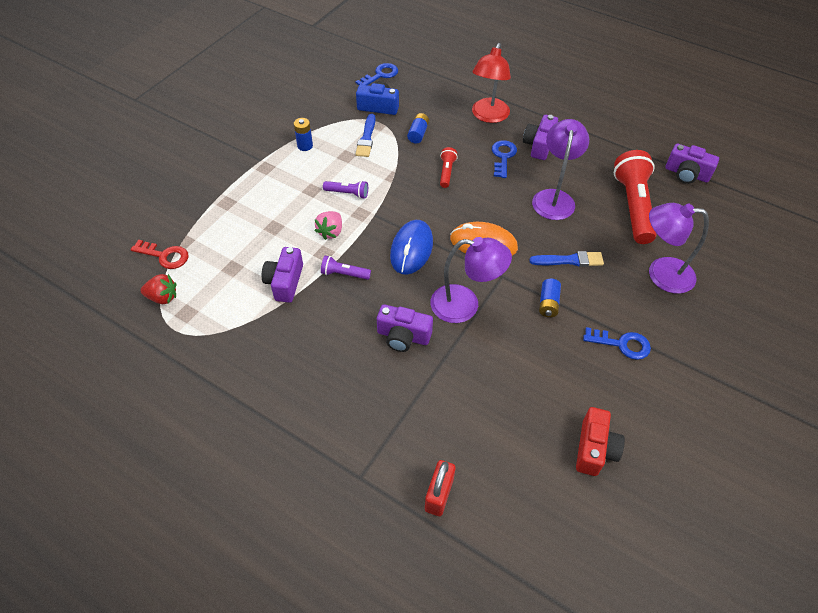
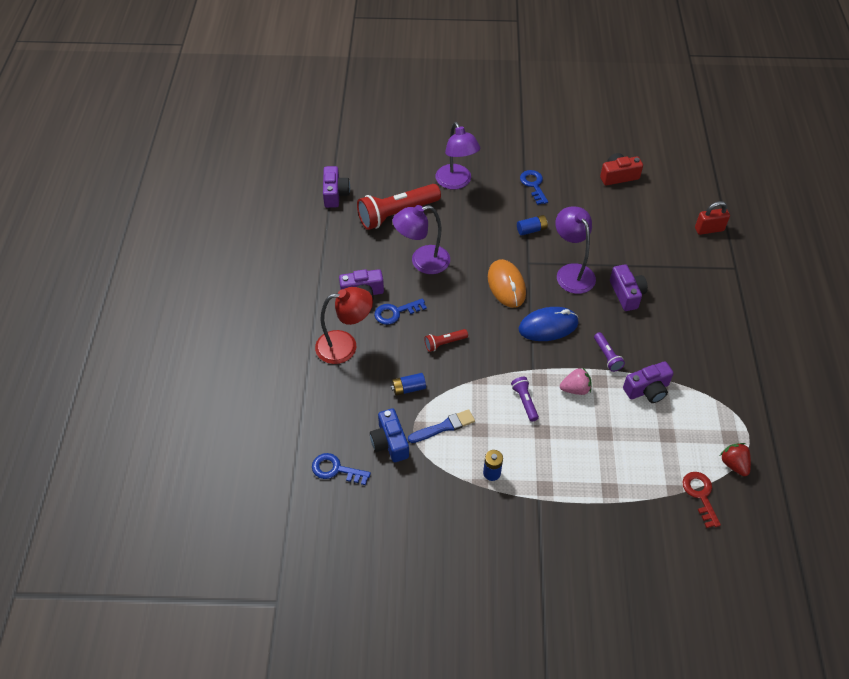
camera: 120 degrees left, 0 degrees up
(569, 260) = (482, 231): blue brush -> none

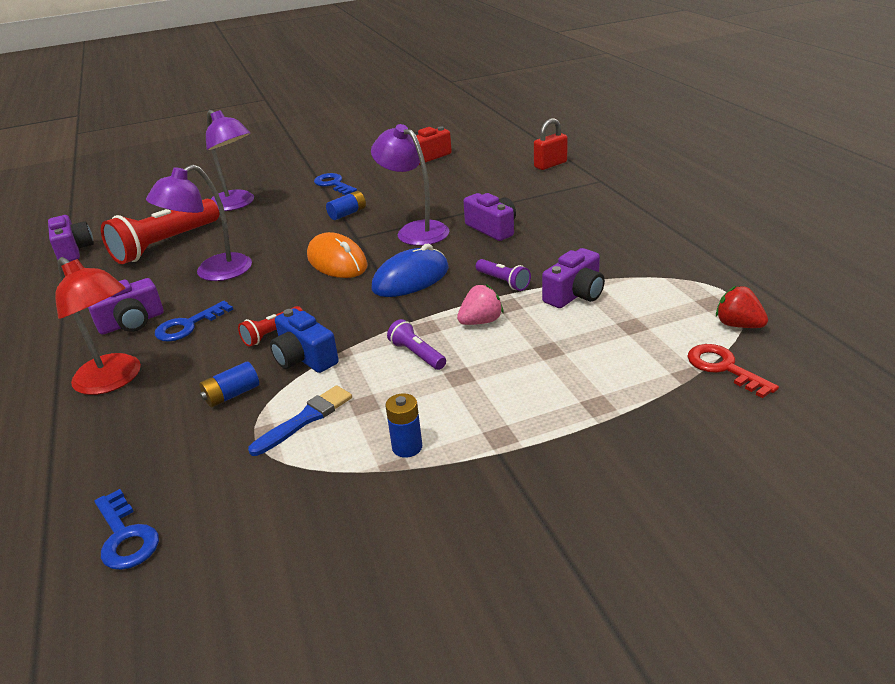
camera: 20 degrees left, 20 degrees down
(335, 469) = (125, 537): blue key -> blue key turned 120 degrees counterclockwise
(345, 346) = (114, 380): red lamp -> red lamp turned 75 degrees clockwise
(390, 442) = (219, 467): blue camera -> blue camera (304, 358)

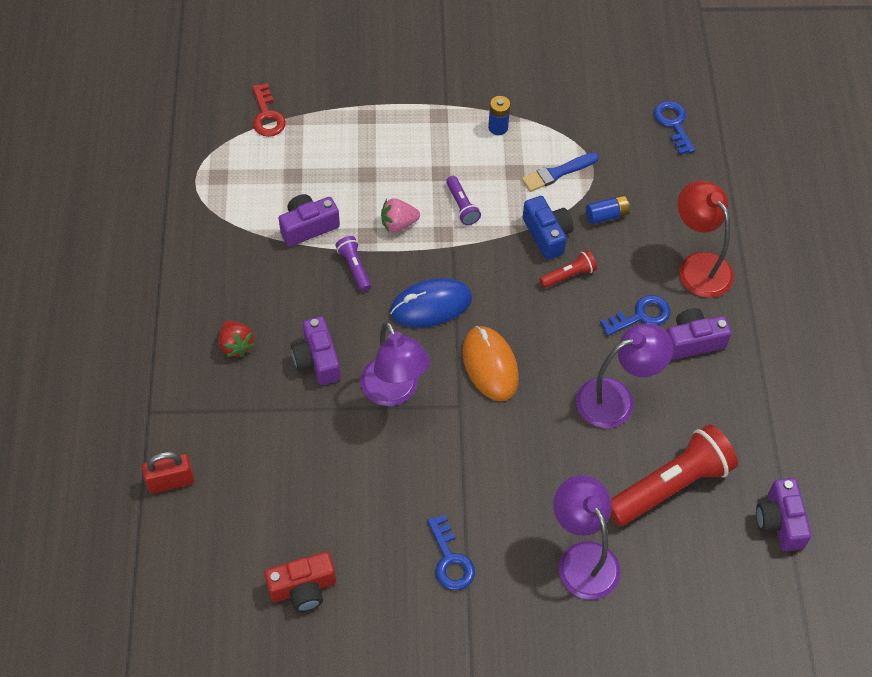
camera: 165 degrees left, 25 degrees up
(347, 213) = (454, 466): blue battery -> none
(738, 325) = (221, 148): red strawberry -> red strawberry (236, 345)

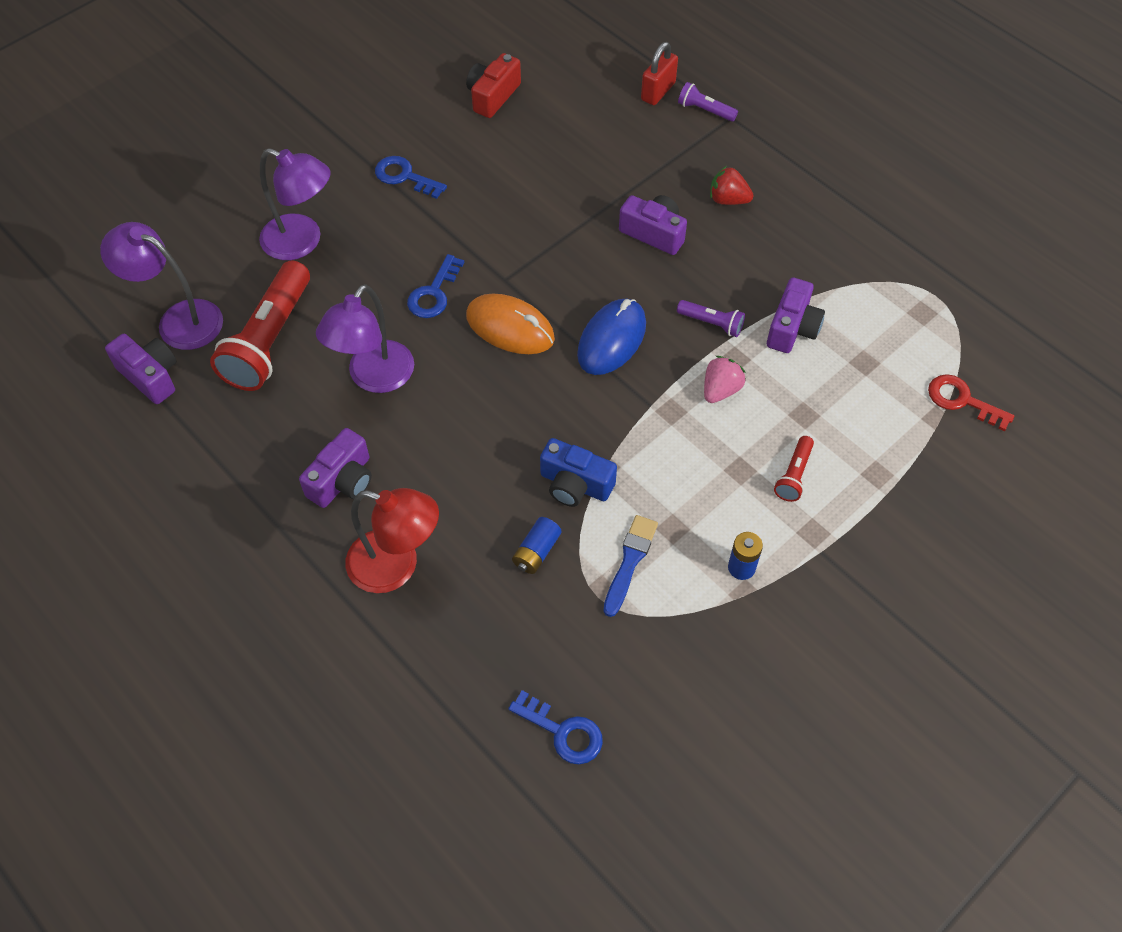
camera: 140 degrees right, 0 degrees up
(394, 392) = (567, 253): purple lamp -> purple lamp (178, 320)
(462, 206) = (684, 451): purple flashlight -> purple flashlight (705, 110)
(569, 275) = (516, 459): red flashlight -> red flashlight (793, 475)
(641, 315) = (413, 470): blue key -> blue key (433, 293)

